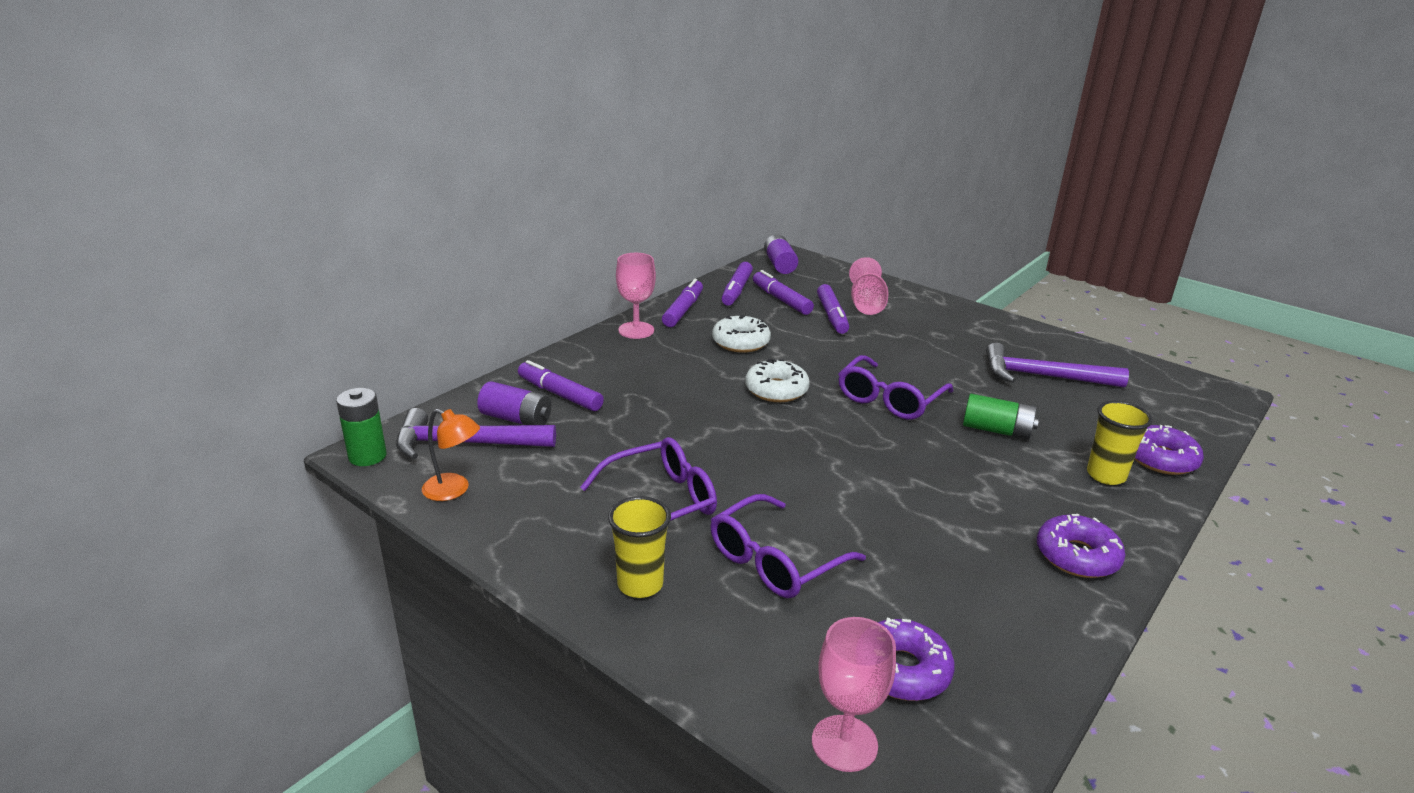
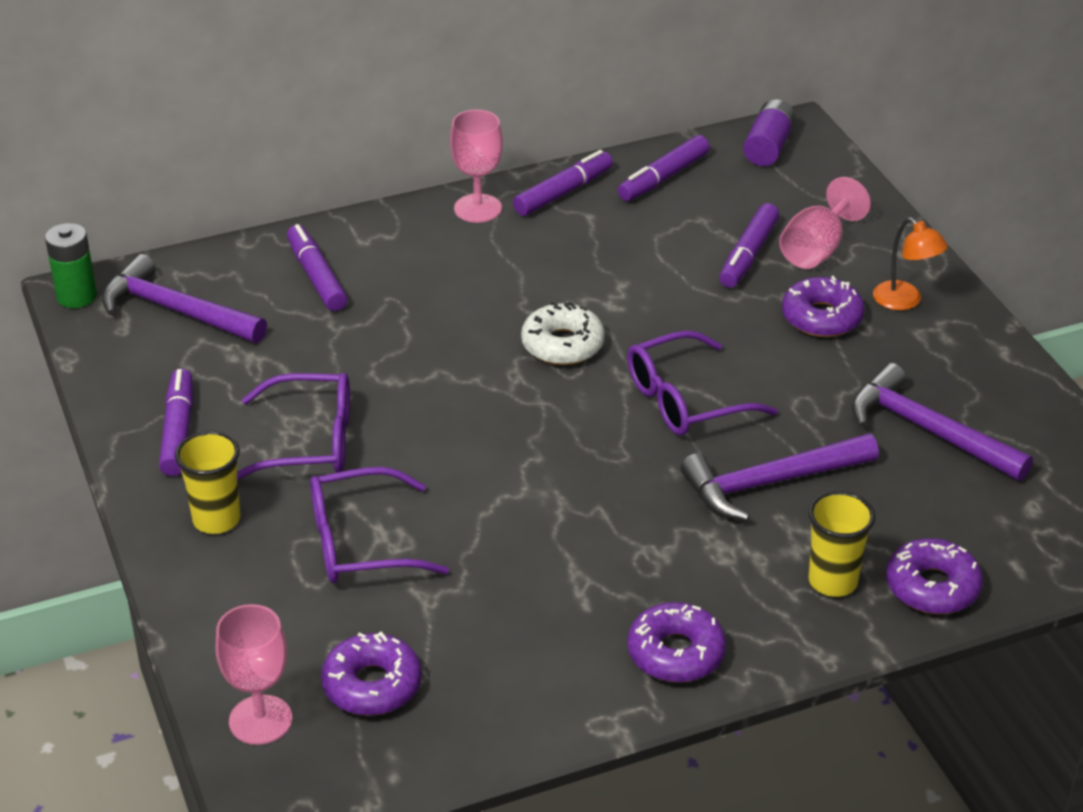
camera: 30 degrees right, 10 degrees up
(454, 490) = (127, 362): orange lamp -> orange lamp (904, 301)
(516, 419) = (247, 295): purple battery -> none
(740, 342) = (588, 263): white donut -> none
(781, 300) = (708, 209): purple marker -> purple marker (178, 431)
(911, 336) = (822, 317): none -> purple donut
(996, 430) = (770, 483): green battery -> purple hammer

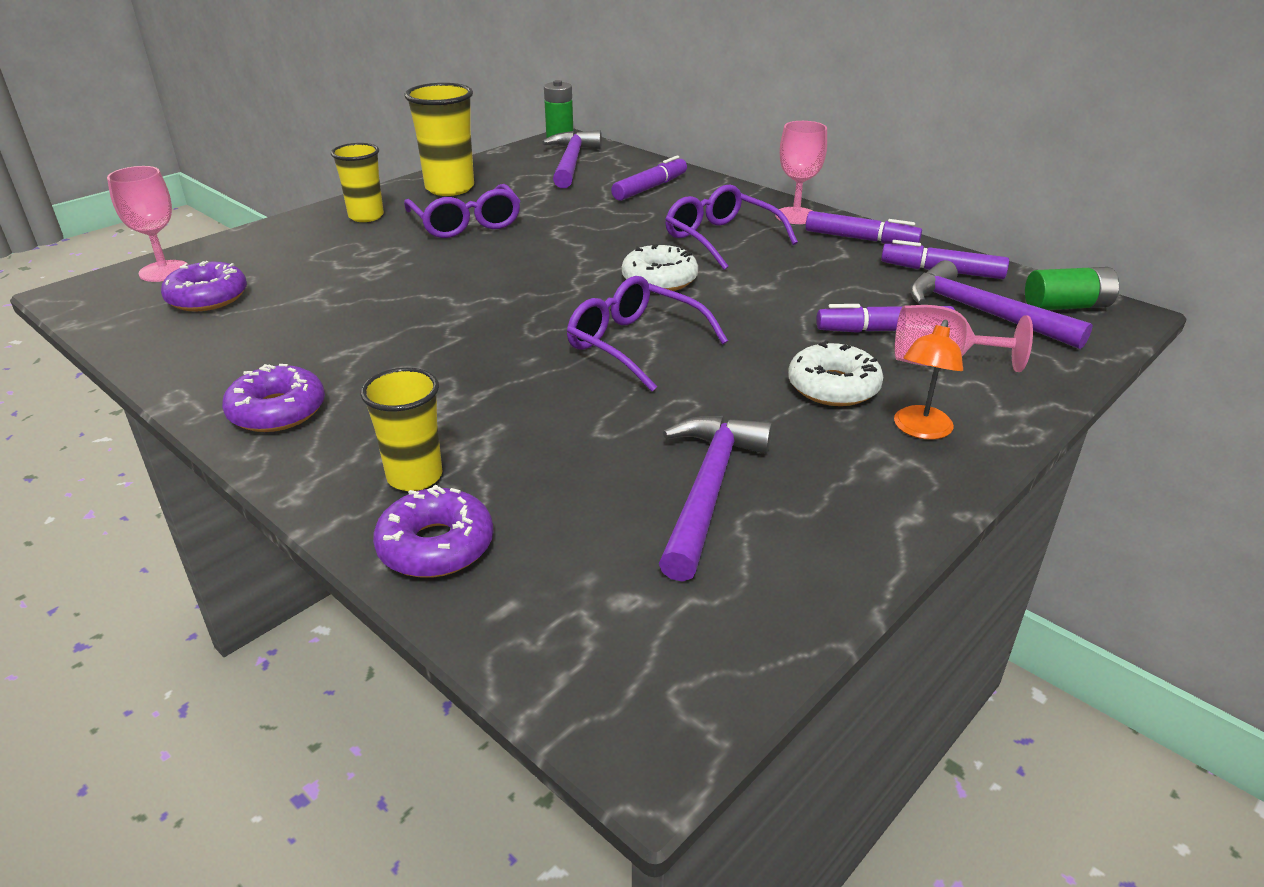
camera: 65 degrees right, 5 degrees down
(178, 431) = (449, 188): purple marker -> yellow cup
(360, 543) = (364, 261): purple glasses -> purple glasses (721, 239)
(768, 147) = (1066, 306): purple battery -> green battery
(770, 483) = (547, 410): purple hammer -> purple hammer (982, 312)
(822, 317) = (833, 387): purple donut -> white donut

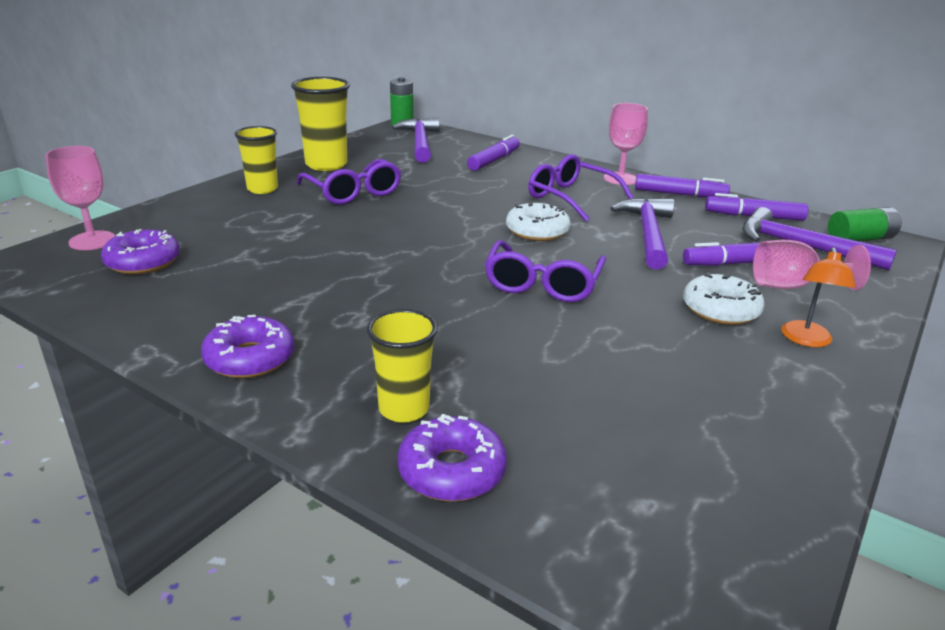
camera: 10 degrees left, 5 degrees down
(634, 344) = (542, 284): purple glasses -> purple glasses turned 105 degrees counterclockwise
(708, 490) = (665, 402): purple hammer -> purple hammer (648, 234)

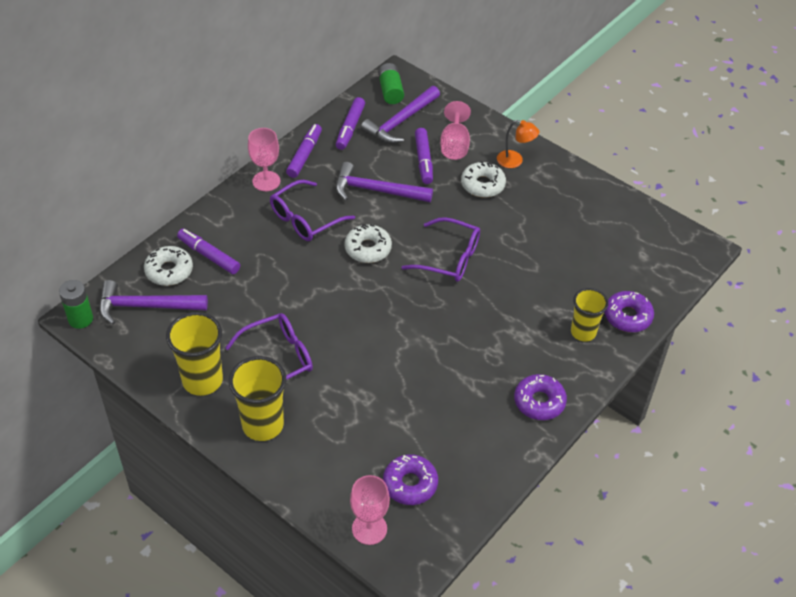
camera: 85 degrees left, 20 degrees up
(262, 189) = (263, 425): yellow cup -> yellow cup, size x1.50
(468, 148) = (169, 271): none -> white donut

